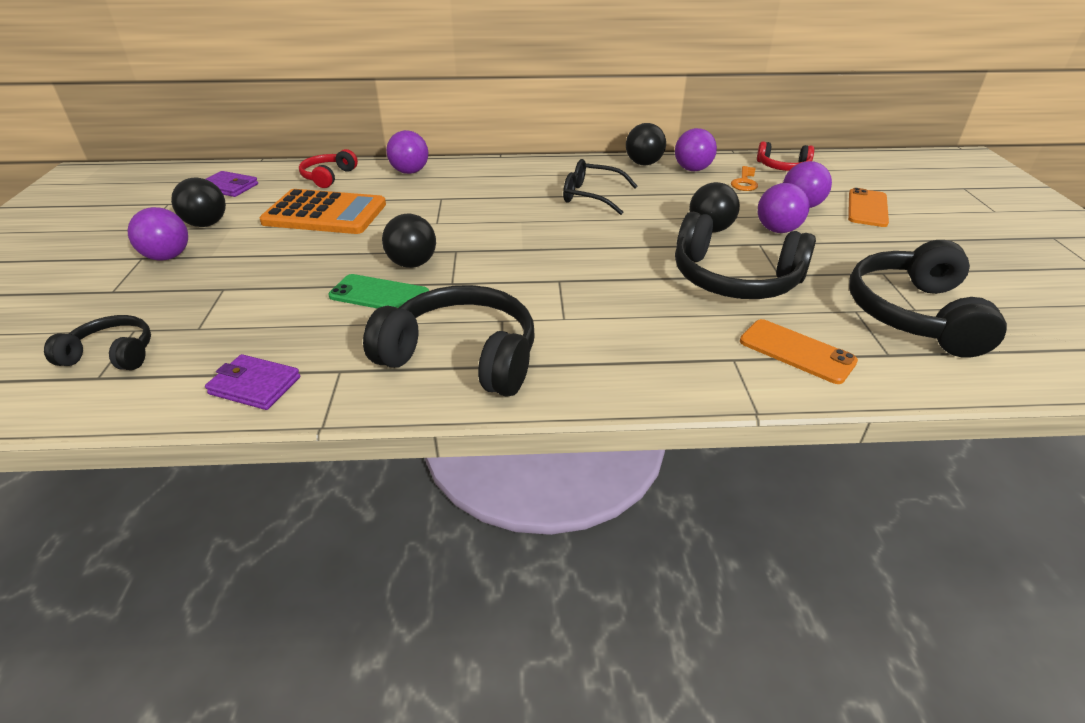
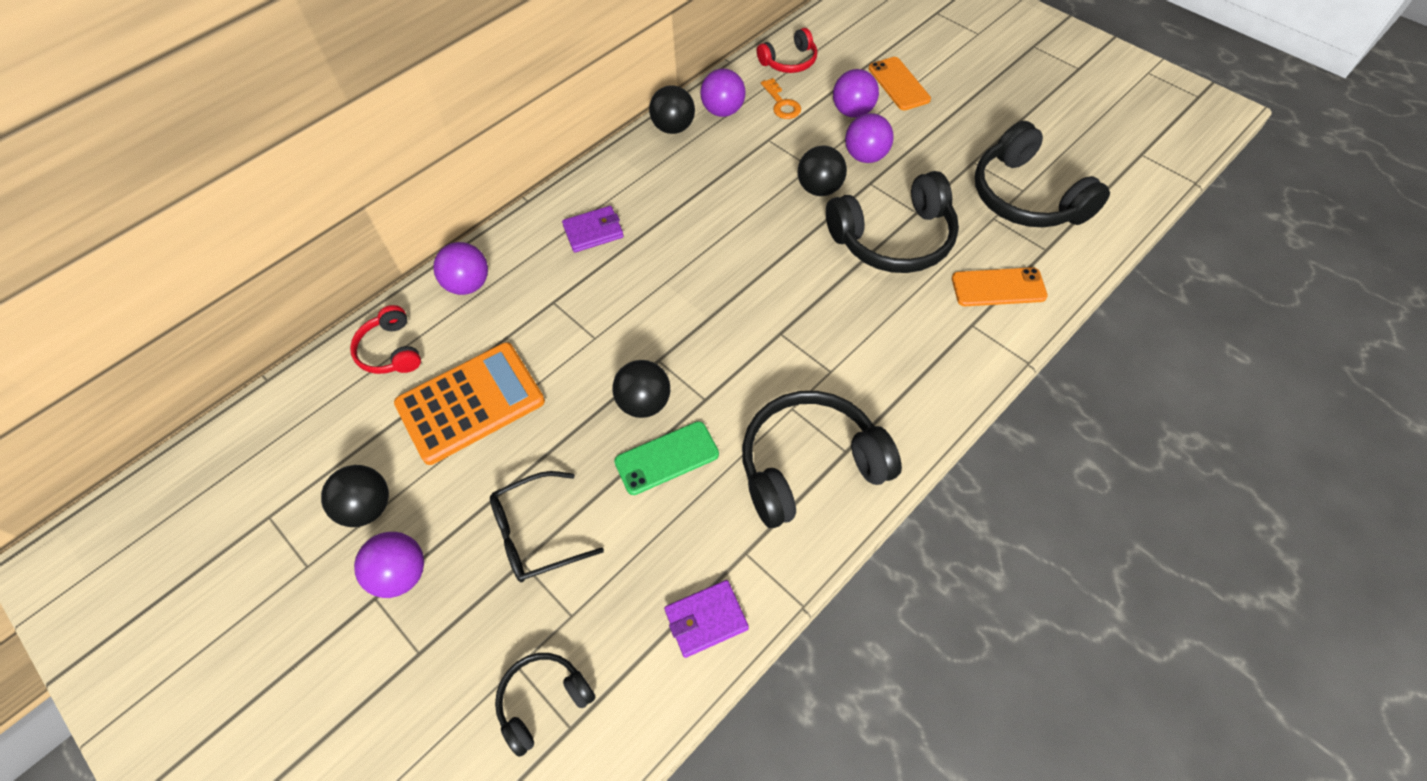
camera: 40 degrees left, 20 degrees up
(229, 187) = (301, 443): purple wallet -> purple wallet (593, 232)
(592, 196) = (683, 206): black glasses -> black glasses (537, 533)

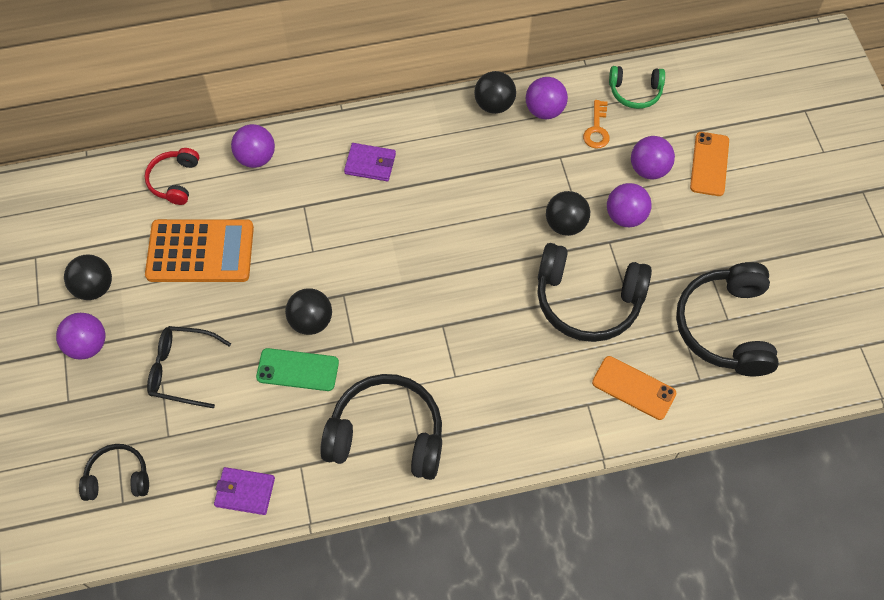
camera: 30 degrees right, 5 degrees up
(789, 61) = (635, 92): red headphones -> green headphones

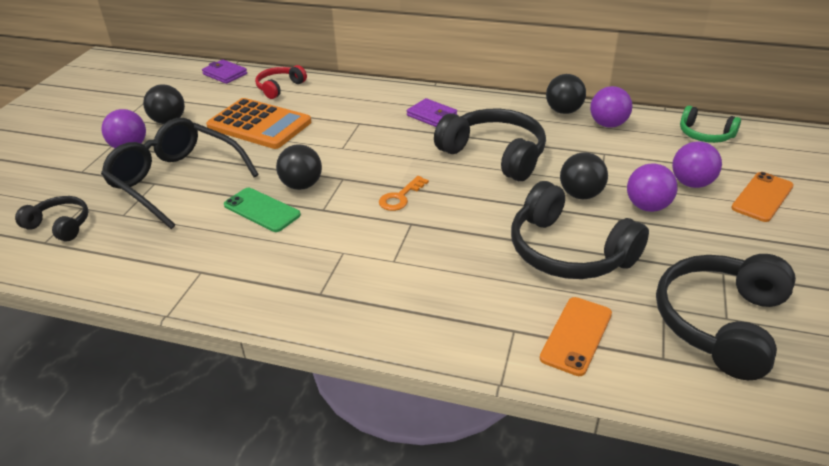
camera: 30 degrees right, 25 degrees down
(183, 370) = (177, 181): black glasses -> black glasses, size x1.63
(245, 492) = (138, 271): purple wallet -> purple wallet (225, 74)
(256, 158) = (347, 91): purple ball -> none
(387, 435) = (294, 279): black headphones -> black headphones (494, 155)
(597, 129) = (652, 146): orange key -> orange key (400, 197)
(633, 388) = (576, 335): orange phone -> orange phone turned 60 degrees clockwise

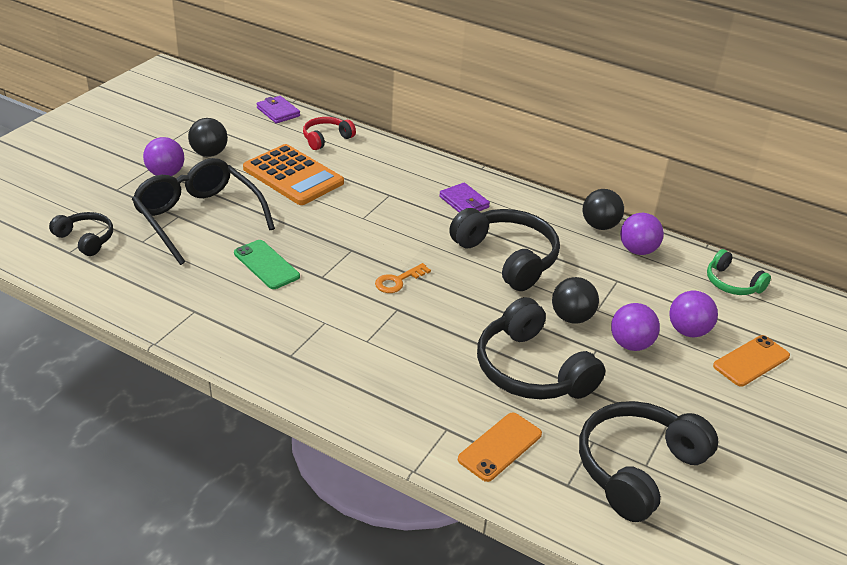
camera: 10 degrees right, 0 degrees up
(302, 185) = (311, 248): black ball -> none

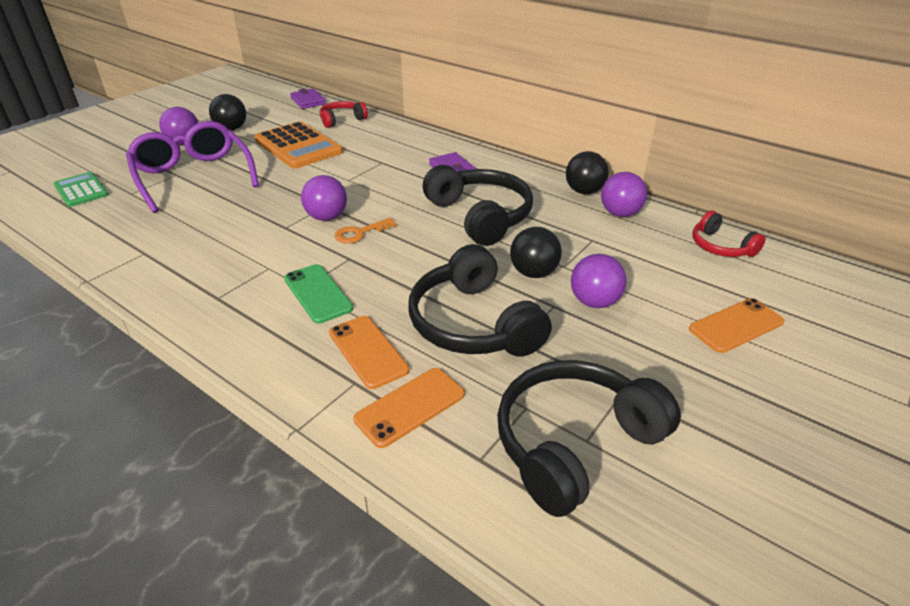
camera: 10 degrees right, 0 degrees up
(86, 239) = (81, 190): black headphones -> green calculator
(199, 218) = (194, 177): black glasses -> purple glasses
(266, 265) = (236, 215): green phone -> green phone (317, 293)
(448, 401) = (368, 351): none -> orange phone
(688, 331) = (663, 291): purple ball -> purple ball (327, 217)
(732, 283) = (720, 246): green headphones -> red headphones

